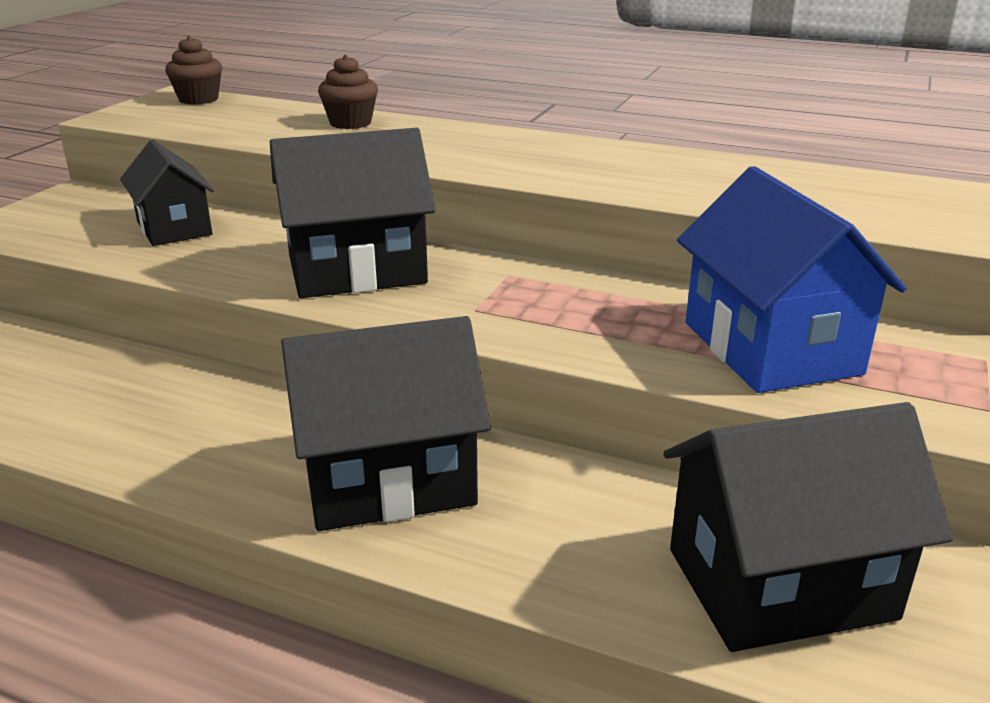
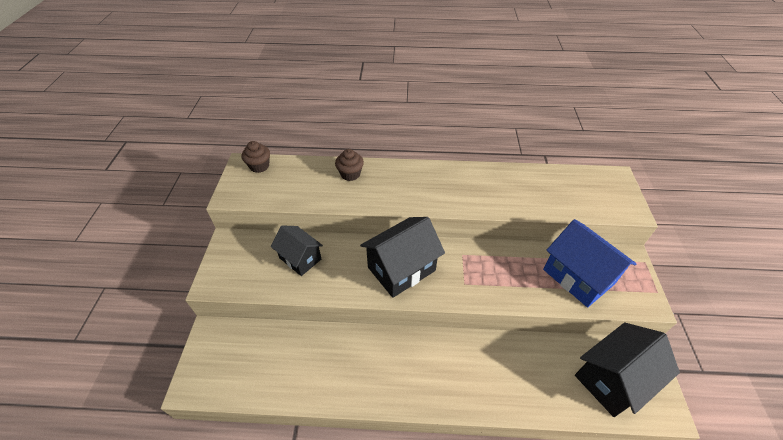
camera: 20 degrees left, 20 degrees up
(388, 479) = (465, 373): black house -> none

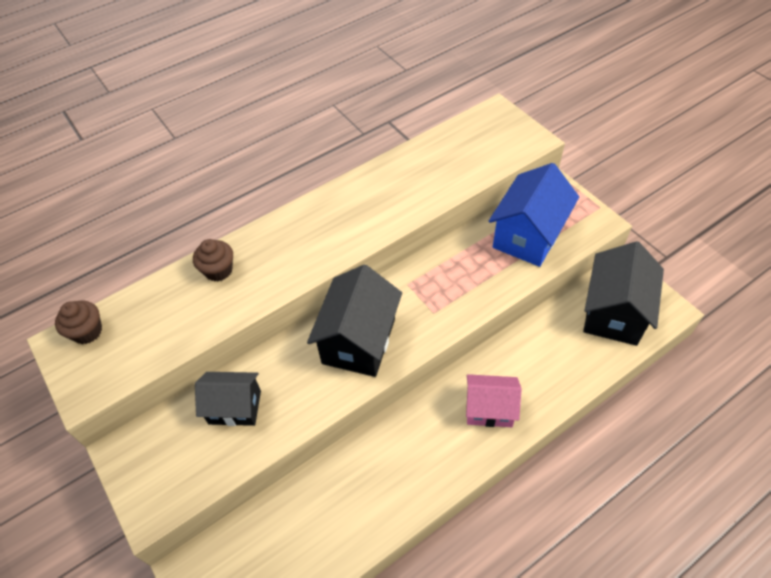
camera: 35 degrees left, 5 degrees up
(457, 376) = (489, 409): none -> pink house
(578, 276) = (528, 235): blue house -> blue house turned 75 degrees counterclockwise

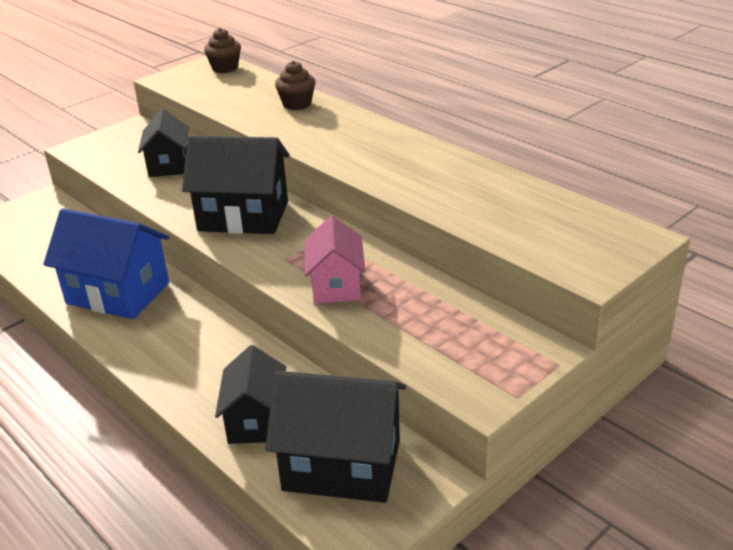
camera: 80 degrees right, 20 degrees down
(489, 409) = (181, 349): pink house -> pink house (336, 285)
(528, 235) = (431, 324): blue house -> blue house (118, 293)
(573, 358) = (256, 420): none -> black house

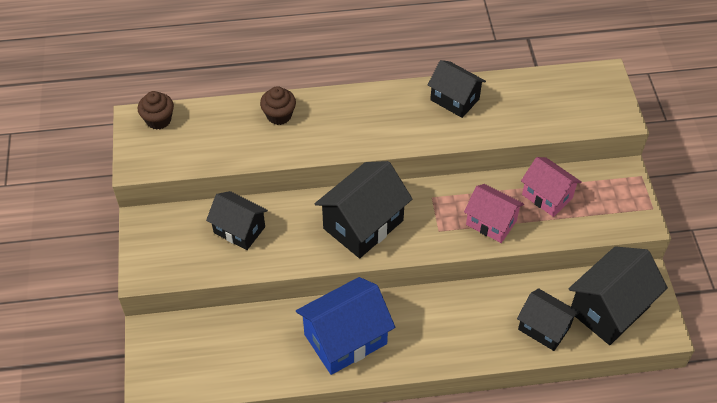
camera: 55 degrees left, 20 degrees up
(424, 306) = (547, 196): none -> pink house
(446, 168) = (454, 99): none -> black house

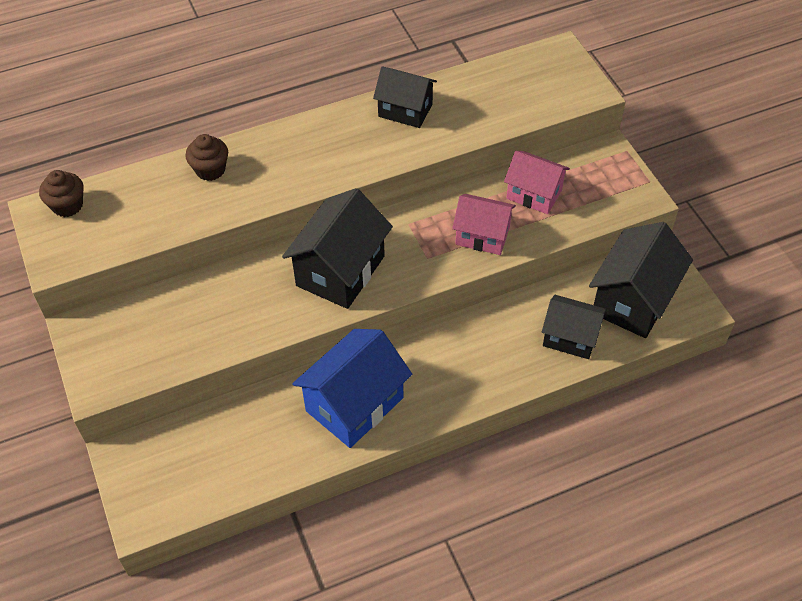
camera: 15 degrees left, 0 degrees up
(239, 230) = (198, 310): black house -> none

